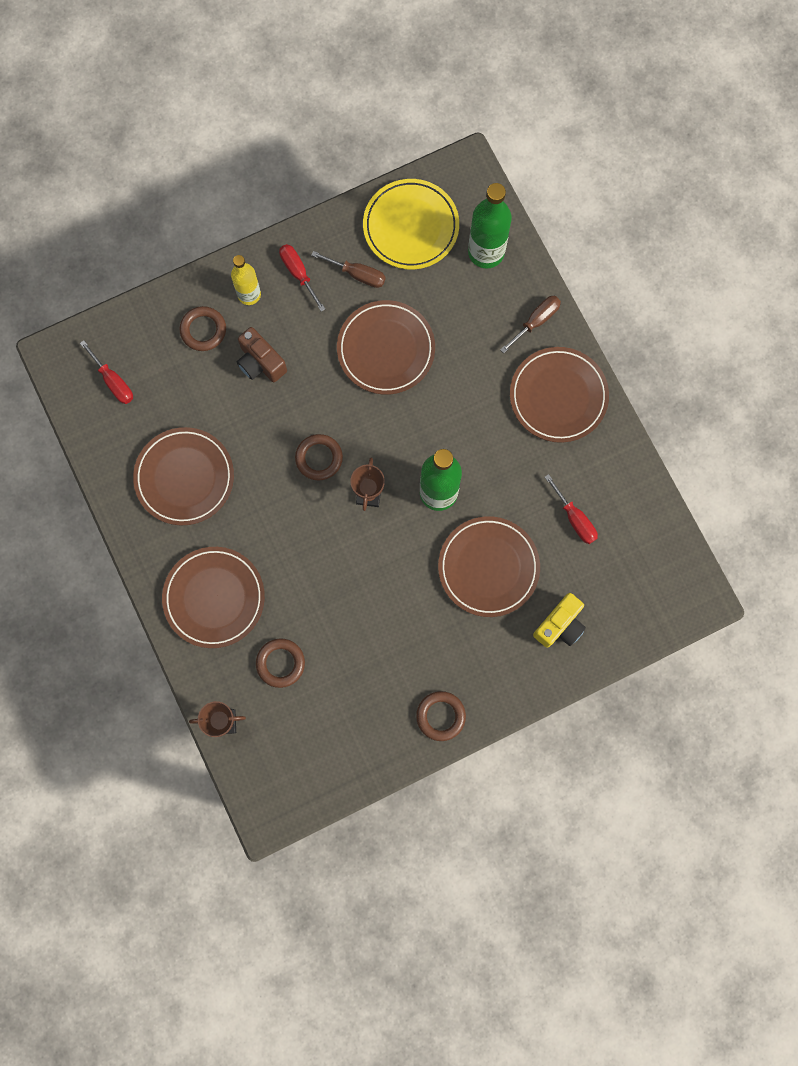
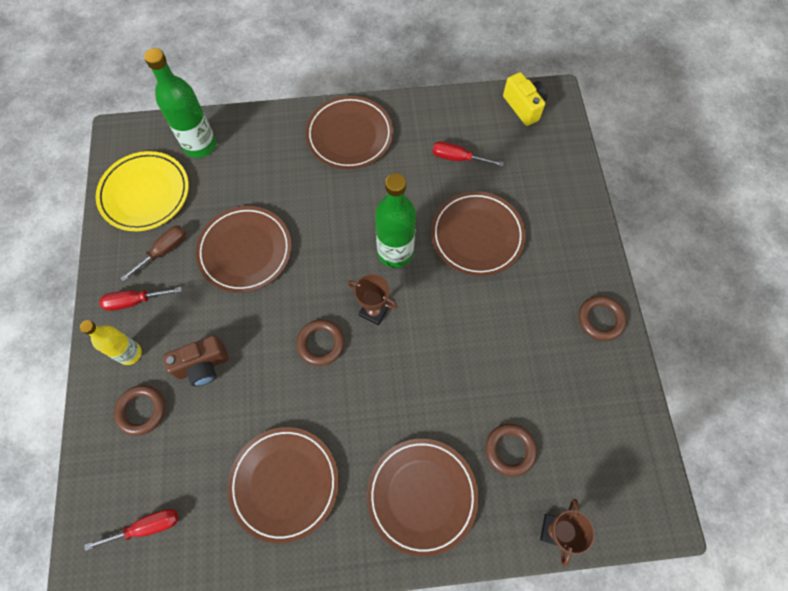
camera: 70 degrees left, 10 degrees down
(536, 321) = (278, 130): brown screwdriver -> none
(560, 625) = (545, 199): yellow camera -> yellow camera (524, 107)
(574, 518) = (458, 158): red screwdriver -> red screwdriver turned 150 degrees counterclockwise

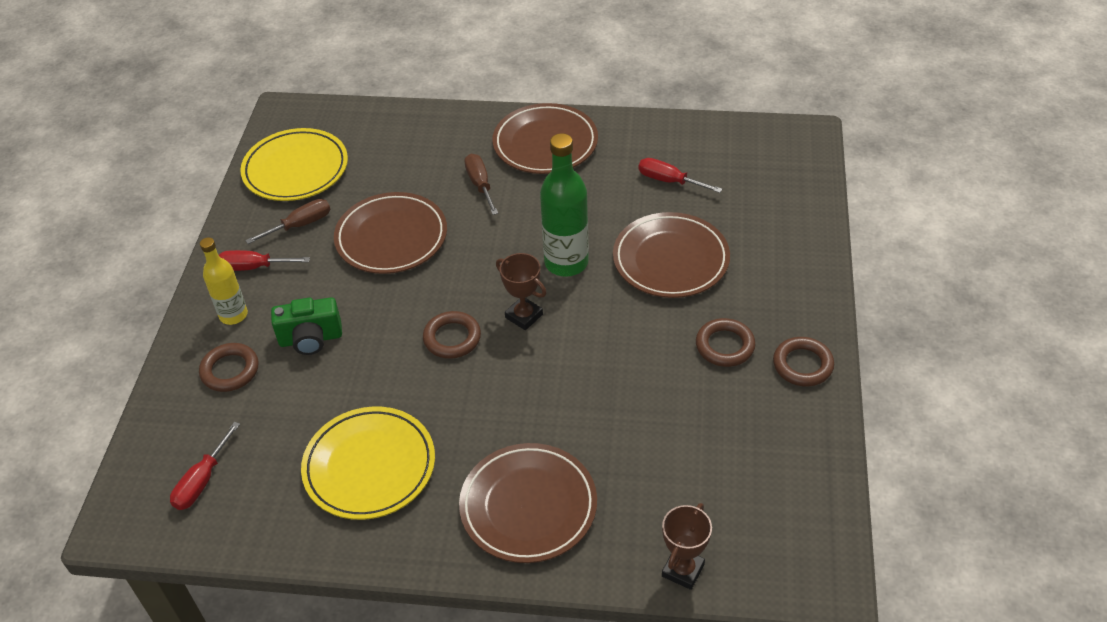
camera: 15 degrees right, 20 degrees down
(147, 527) = (202, 481): red screwdriver -> red screwdriver turned 120 degrees clockwise
(200, 145) = (370, 132): green bottle -> none
(203, 366) = (311, 339): brown camera -> green camera
(284, 483) = (369, 466): brown plate -> yellow plate
(306, 185) = (480, 185): none -> brown screwdriver
(510, 450) = (650, 479): brown ring -> brown ring (725, 346)
(524, 107) = (765, 140): yellow camera -> none

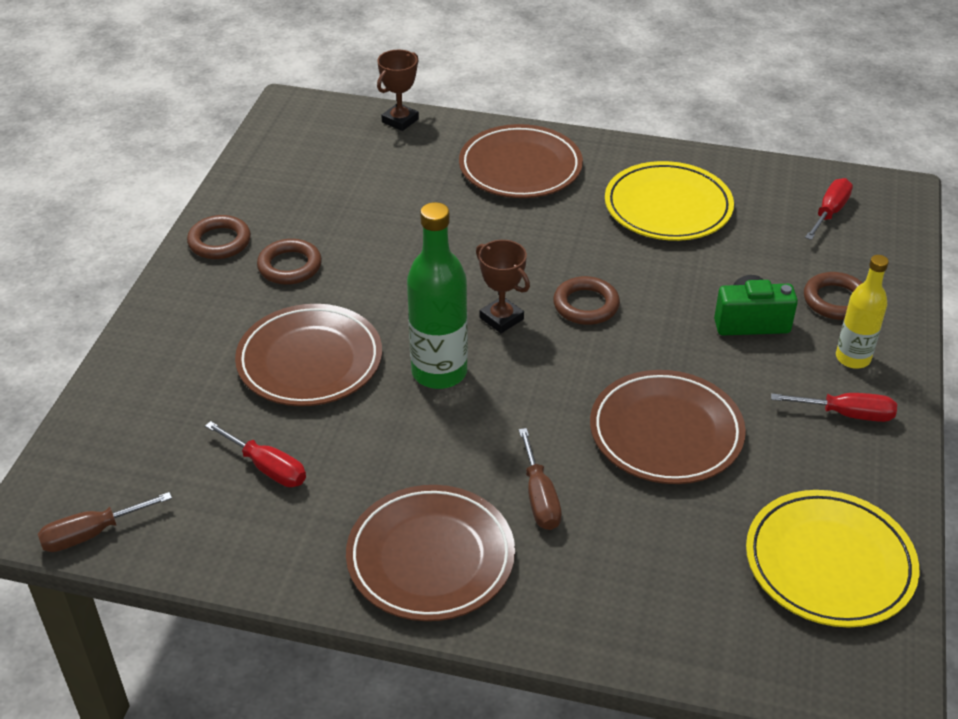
camera: 175 degrees left, 5 degrees down
(300, 225) = (798, 466): brown screwdriver -> brown screwdriver (92, 534)

